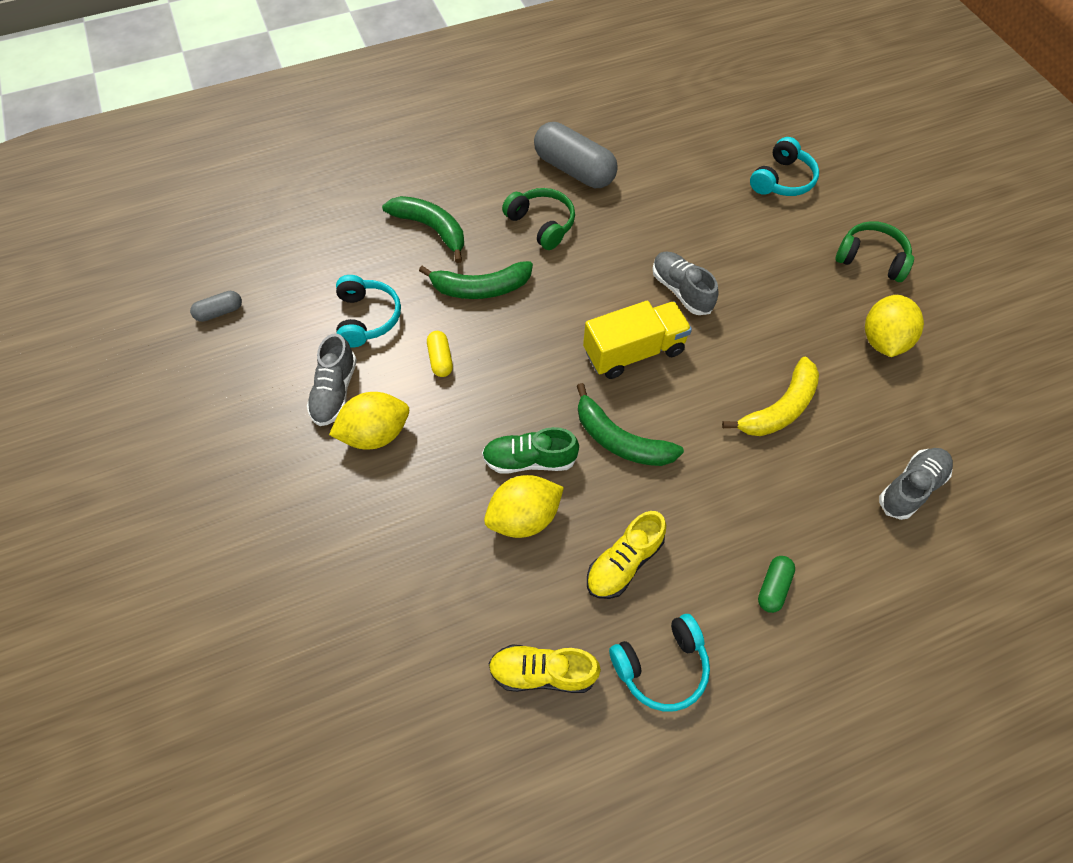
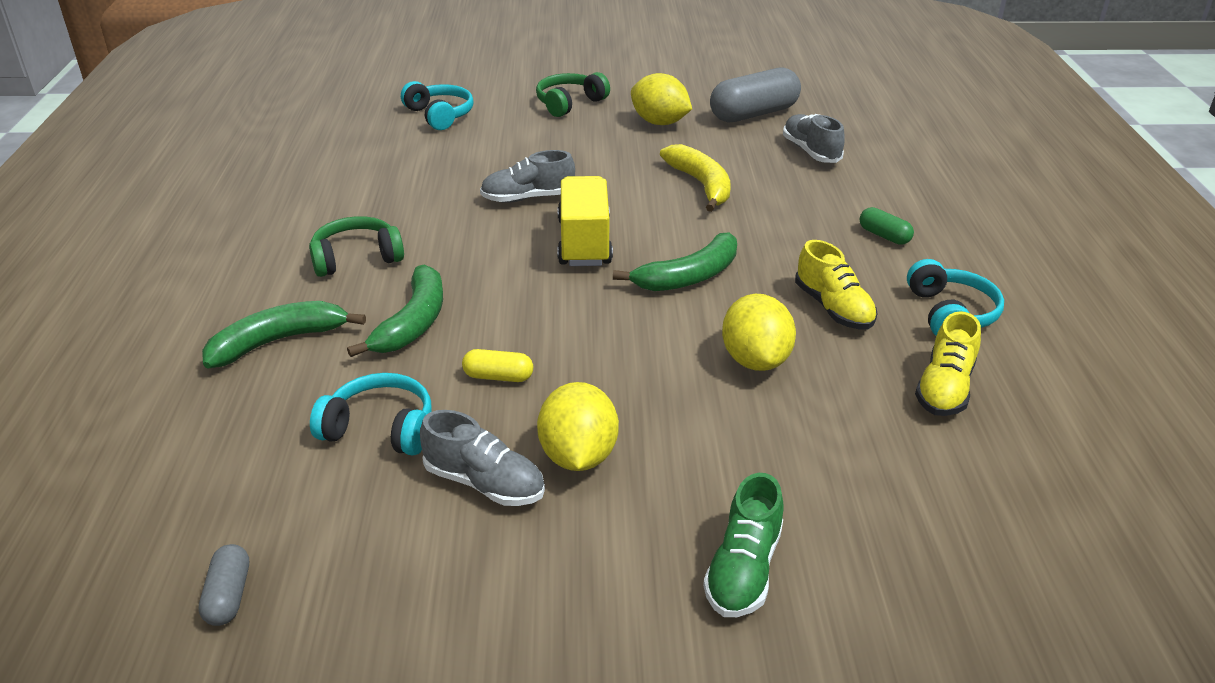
camera: 70 degrees left, 25 degrees down
(529, 460) = (683, 340): green shoe -> green shoe (743, 570)
(574, 170) = (297, 219): grey capsule -> grey capsule (753, 114)

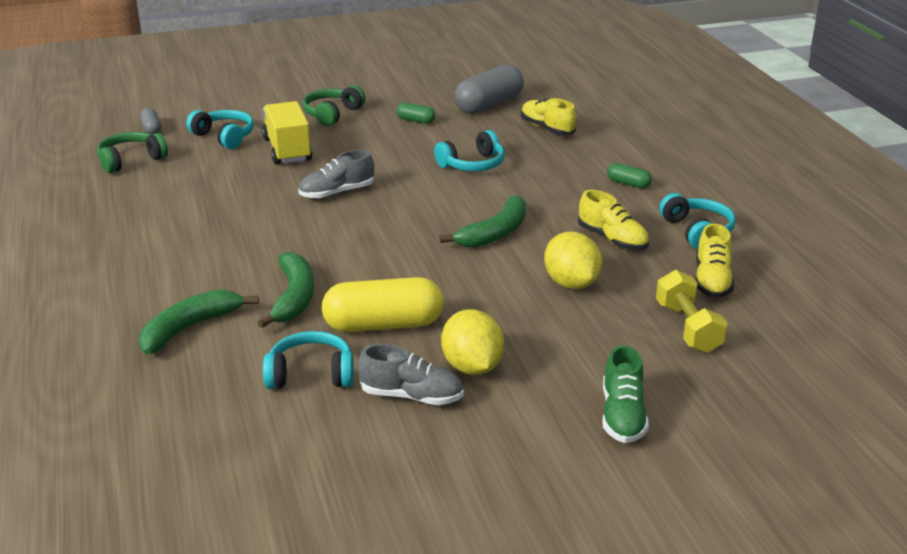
camera: 15 degrees left, 5 degrees down
(228, 596) = (259, 501): grey capsule -> grey capsule (151, 129)
(356, 258) = (218, 258): green headphones -> green headphones (131, 160)
(498, 377) = (383, 325): yellow capsule -> yellow capsule, size x2.12
(584, 242) = (401, 220): yellow truck -> yellow truck (287, 150)
(659, 122) = (415, 121): yellow lemon -> green capsule
(701, 185) = (472, 165): yellow banana -> turquoise headphones
(810, 151) = (547, 128): grey shoe -> yellow shoe
(885, 452) = (688, 328): none -> yellow dumbbell

